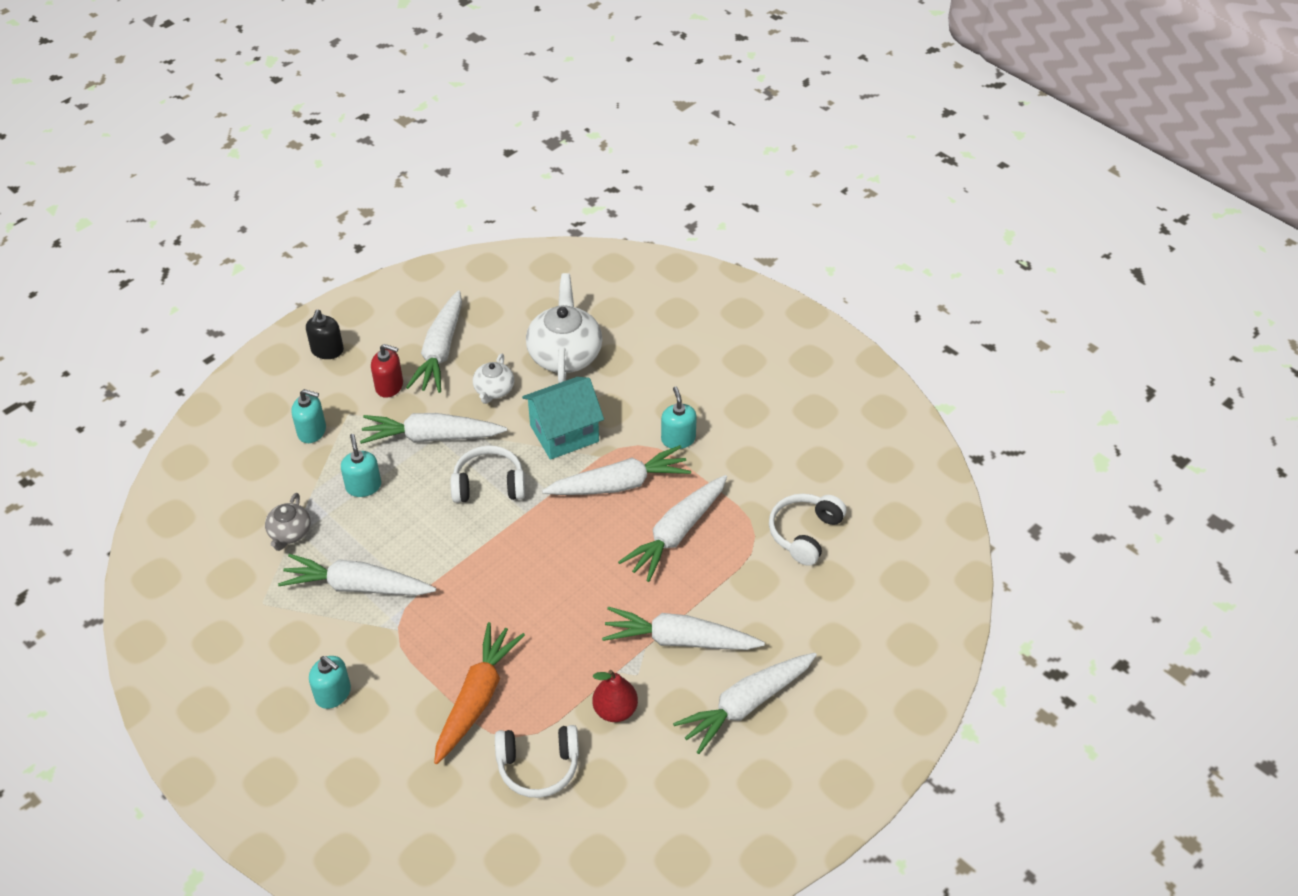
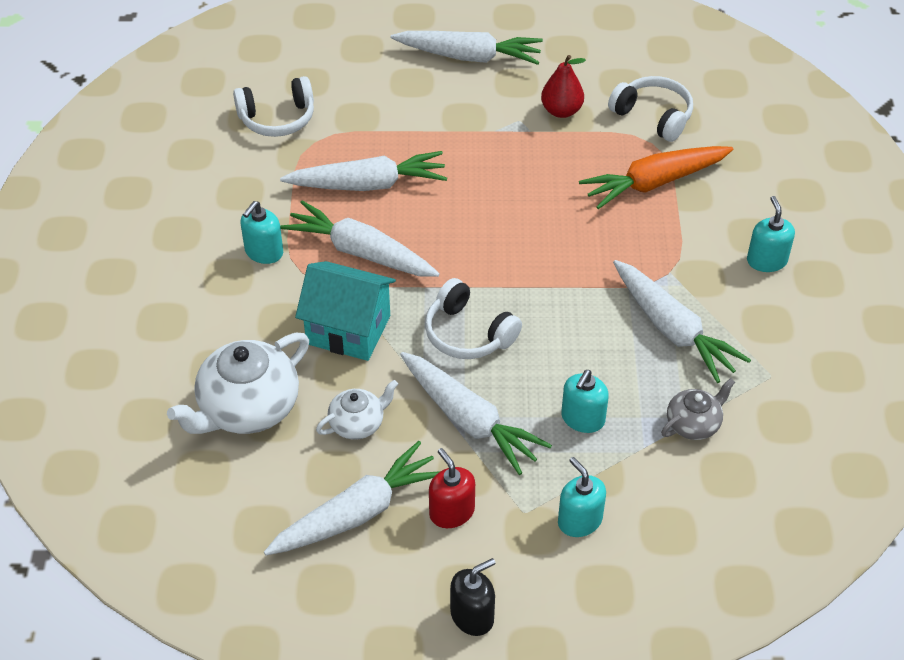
camera: 135 degrees left, 0 degrees up
(679, 640) = (462, 119): white carrot -> none

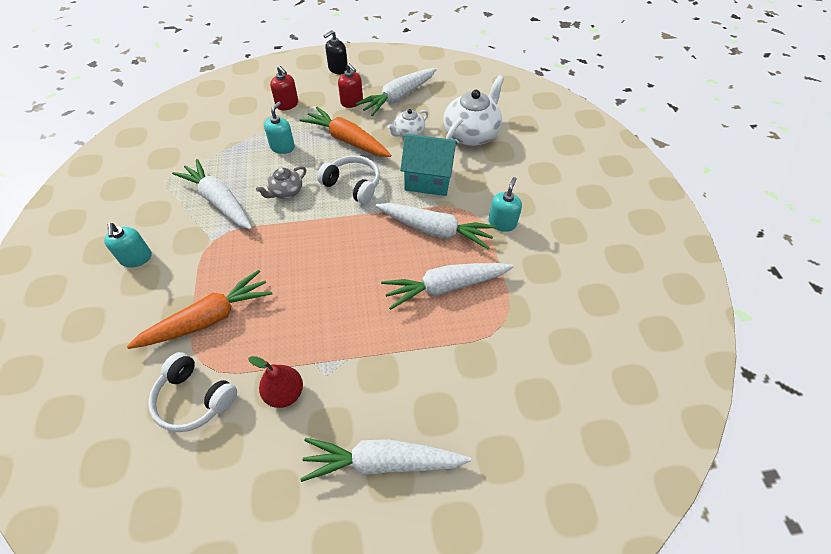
camera: 170 degrees right, 5 degrees up
(277, 118) = (545, 346): white headphones -> none
(469, 420) = (347, 140): white carrot -> orange carrot
(579, 520) = (287, 104): turquoise soap dispenser -> red soap dispenser
(694, 424) = (218, 151): grey teapot -> grey teapot (286, 192)

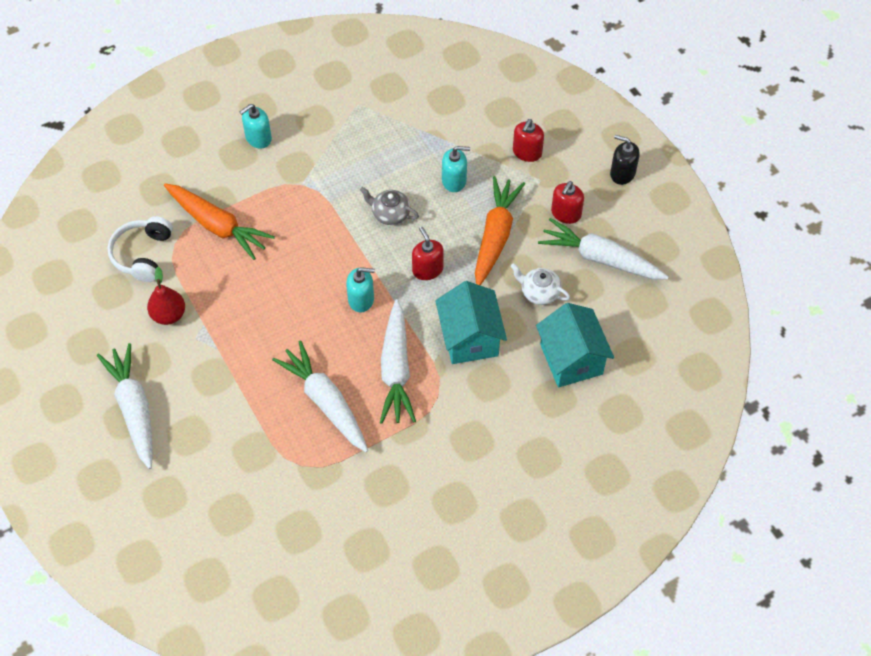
camera: 70 degrees right, 5 degrees up
(219, 201) = (352, 164): white carrot -> none
(353, 185) = (427, 269): white headphones -> red soap dispenser
(471, 134) = (571, 359): white teapot -> turquoise house
(502, 223) = (435, 431): turquoise soap dispenser -> turquoise soap dispenser (361, 299)

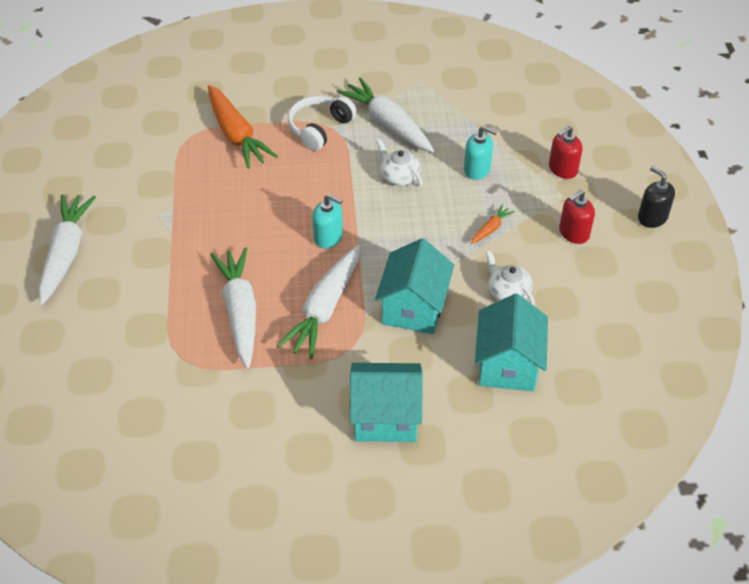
camera: 25 degrees right, 10 degrees down
(142, 254) = (157, 135): white headphones -> white headphones (319, 128)
(169, 315) = (147, 189): red pear -> none
(258, 138) = (316, 80): turquoise soap dispenser -> none
(390, 214) = (399, 177): grey teapot -> white teapot
(427, 269) = (407, 234): red soap dispenser -> none
(495, 236) = (491, 229): orange carrot -> orange carrot, size x0.44
(498, 446) = (385, 417): none -> turquoise house
(600, 258) = (589, 284): white carrot -> white carrot (388, 124)

